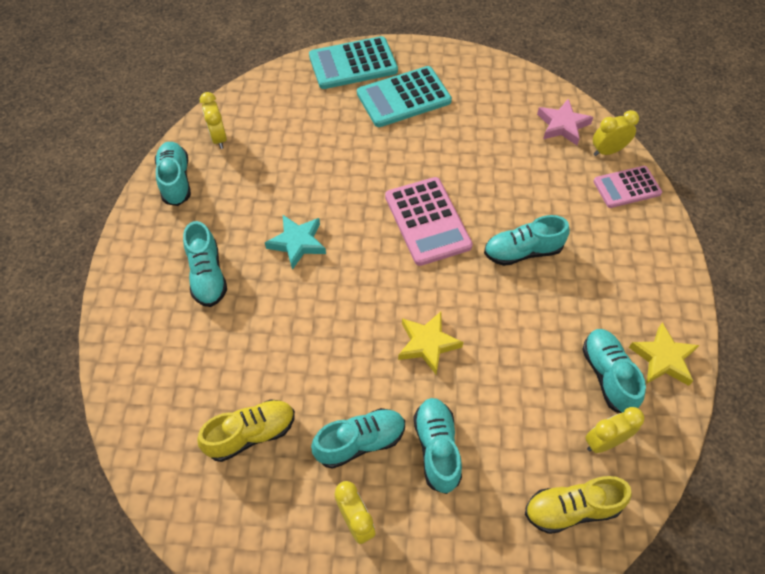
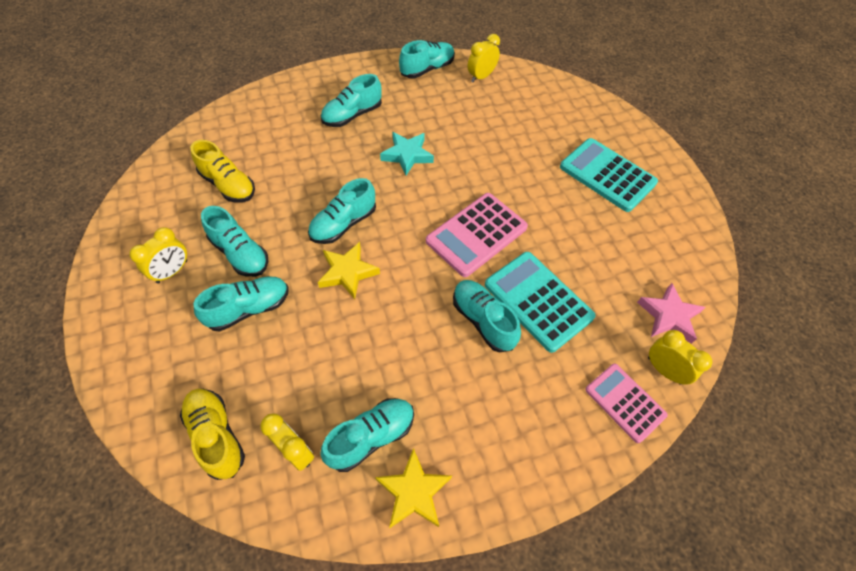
camera: 65 degrees right, 0 degrees up
(353, 64) = (619, 129): turquoise calculator -> turquoise calculator (538, 301)
(364, 330) = (343, 224): none -> turquoise shoe

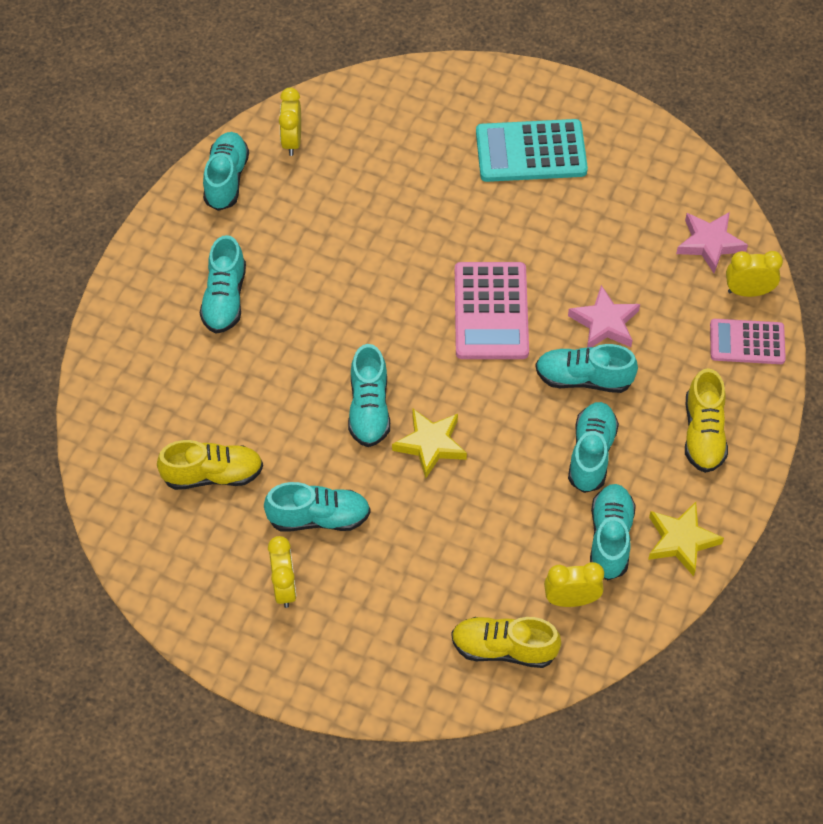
camera: 45 degrees left, 0 degrees up
(249, 309) = (394, 549): turquoise shoe -> turquoise shoe (591, 454)
(407, 155) = (334, 292): turquoise star -> none
(519, 433) = (703, 433): none -> yellow shoe
(538, 301) = (604, 323): turquoise calculator -> pink star

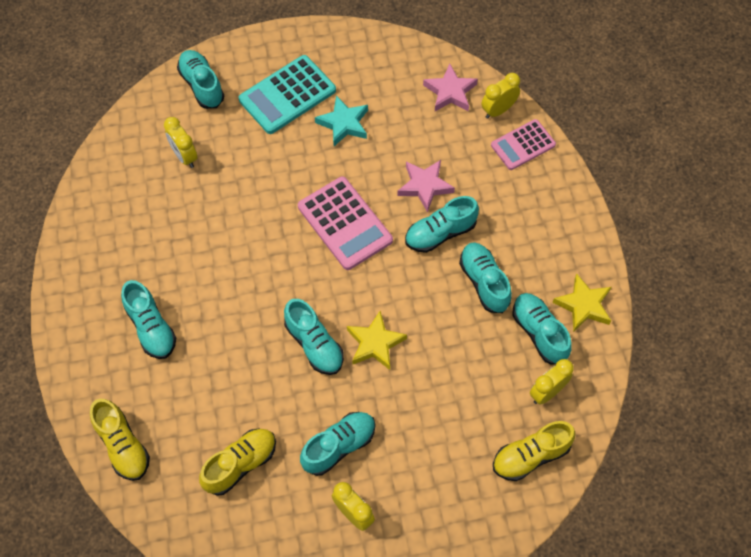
camera: 35 degrees left, 5 degrees up
(226, 179) = (86, 238): turquoise shoe -> turquoise shoe (202, 85)
(292, 141) = (113, 182): yellow clock -> yellow clock (184, 156)
(568, 212) = (344, 123): none -> turquoise star
(703, 433) = (542, 223): yellow shoe -> yellow shoe (123, 445)

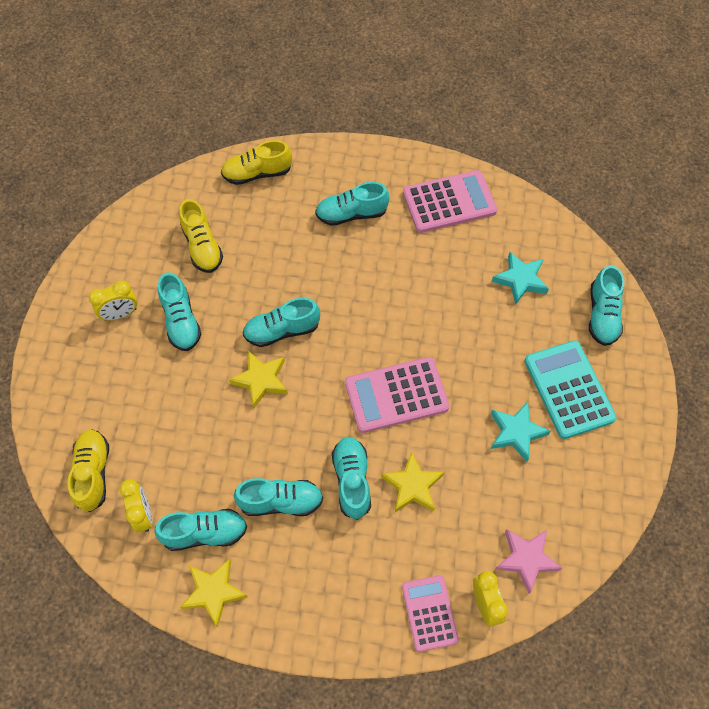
camera: 110 degrees right, 0 degrees up
(108, 240) = (449, 202): none -> pink calculator
(184, 156) = (520, 280): yellow clock -> turquoise star
(202, 85) = (602, 315): turquoise shoe -> turquoise shoe turned 105 degrees clockwise
(425, 186) = (412, 486): pink star -> yellow star

